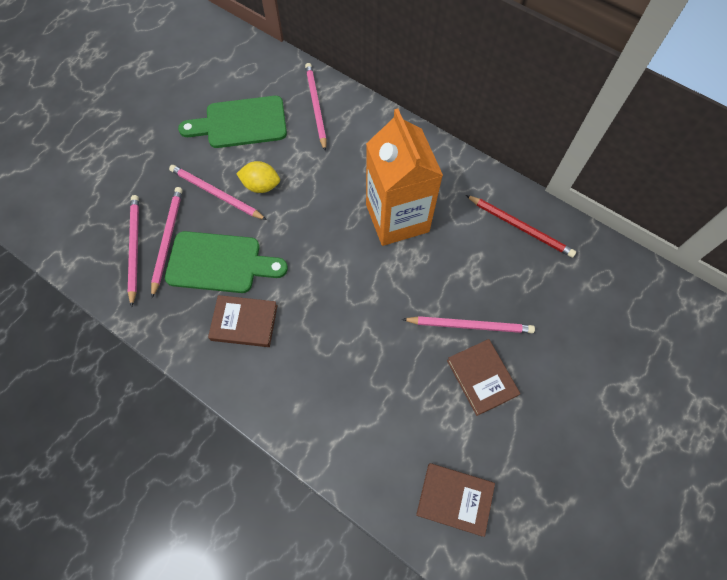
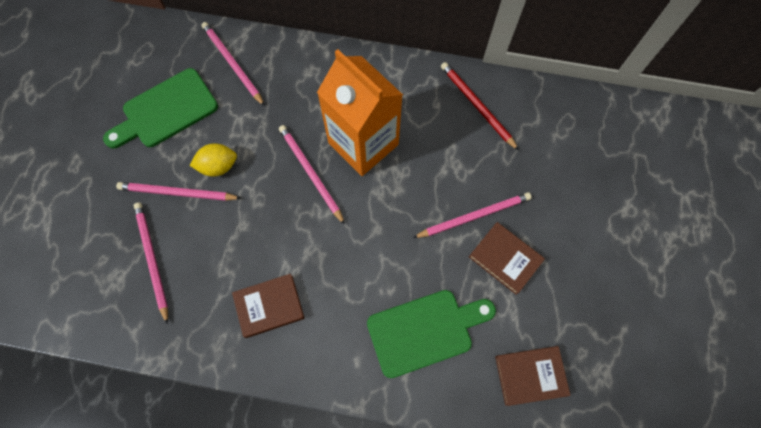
camera: 25 degrees left, 5 degrees up
(134, 248) = (123, 282): pink pencil -> pink pencil (311, 173)
(219, 263) = (216, 259): green cutting board -> green cutting board (425, 331)
(520, 227) = (477, 106): red pencil -> red pencil turned 135 degrees counterclockwise

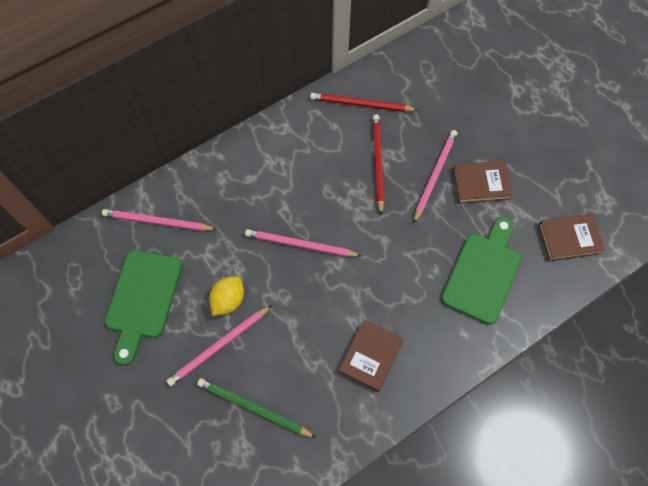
camera: 45 degrees left, 5 degrees down
(152, 259) = (253, 408): pink pencil -> green pencil
(363, 143) = (314, 193): orange carton -> none
(438, 164) = (378, 163): none -> red pencil
(530, 375) = (569, 239): brown book -> brown book turned 45 degrees clockwise

